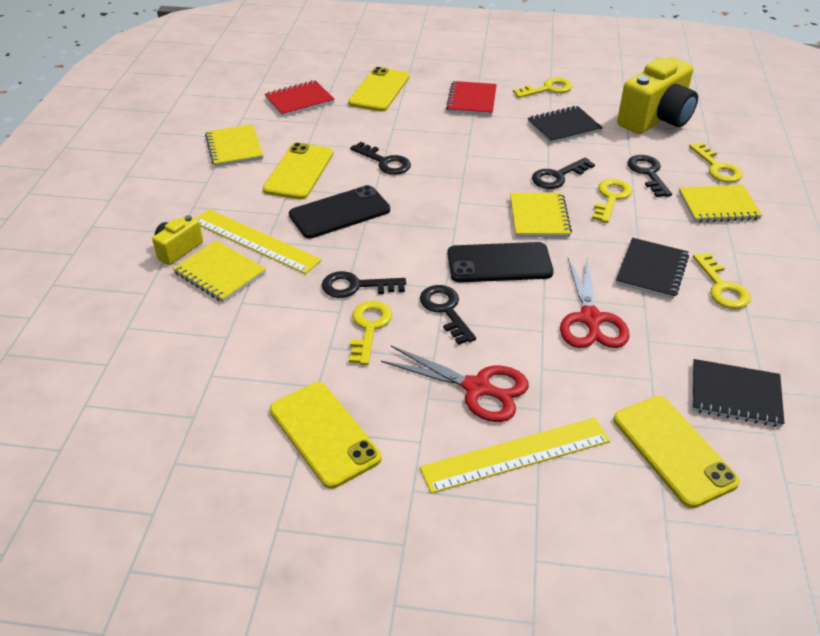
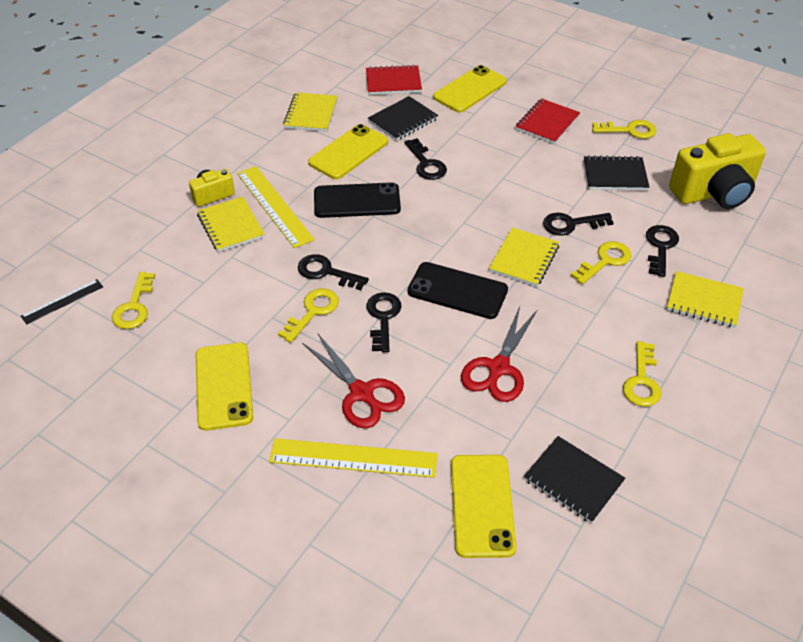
camera: 25 degrees right, 5 degrees up
(65, 411) = (62, 301): none -> black ruler
(651, 270) = (588, 342): black notebook -> black notebook (403, 120)
(717, 167) = (736, 262): yellow key -> yellow key (134, 306)

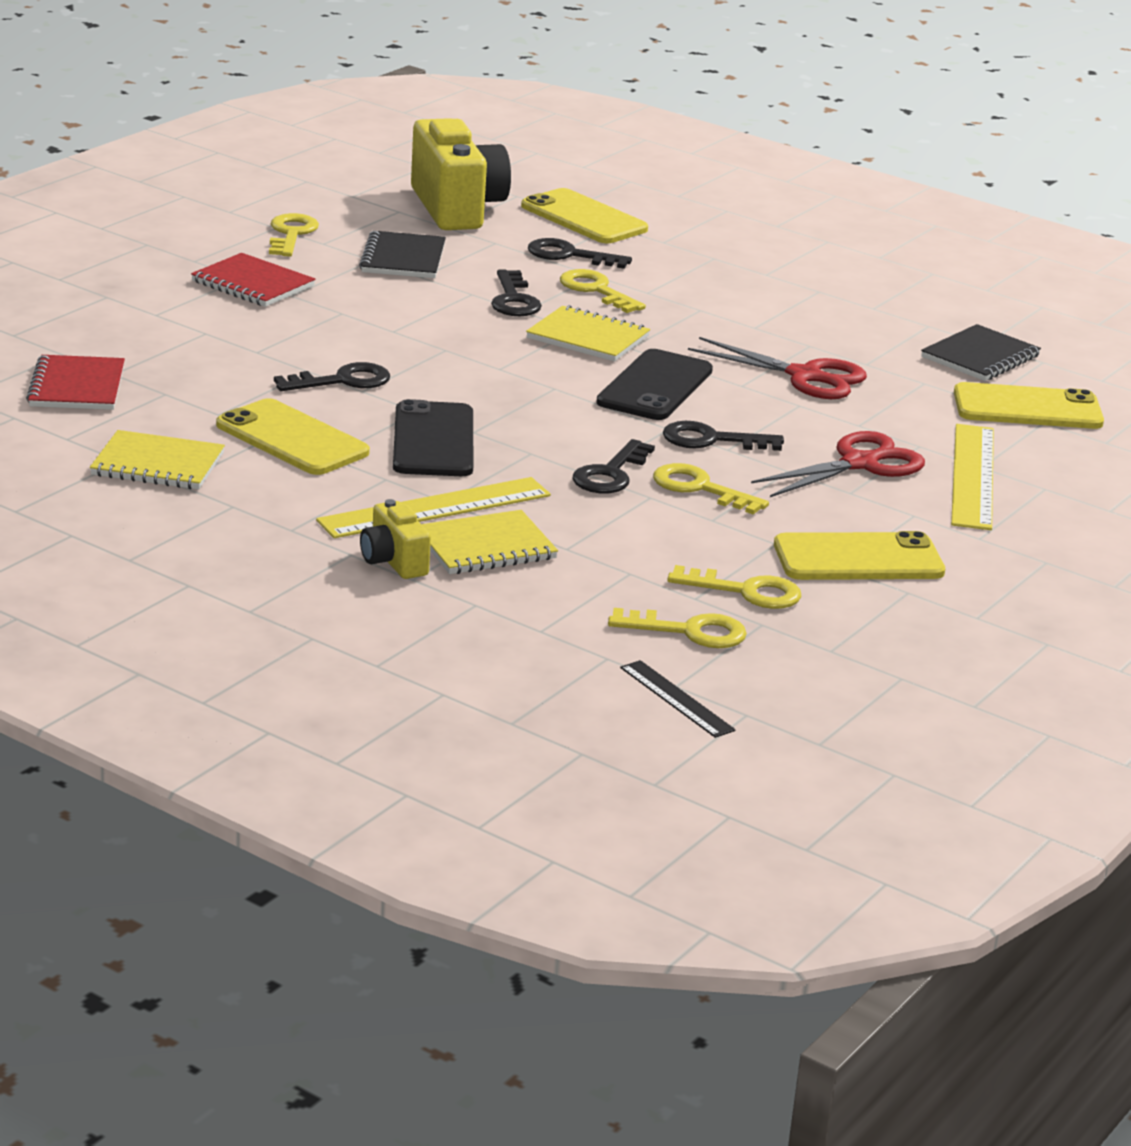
camera: 90 degrees left, 20 degrees down
(403, 120) = (207, 388): black notebook -> none
(470, 89) = (129, 328): yellow phone -> yellow phone (584, 218)
(642, 380) = (818, 301): yellow key -> yellow key (746, 591)
(704, 301) = (677, 249): yellow notebook -> none

